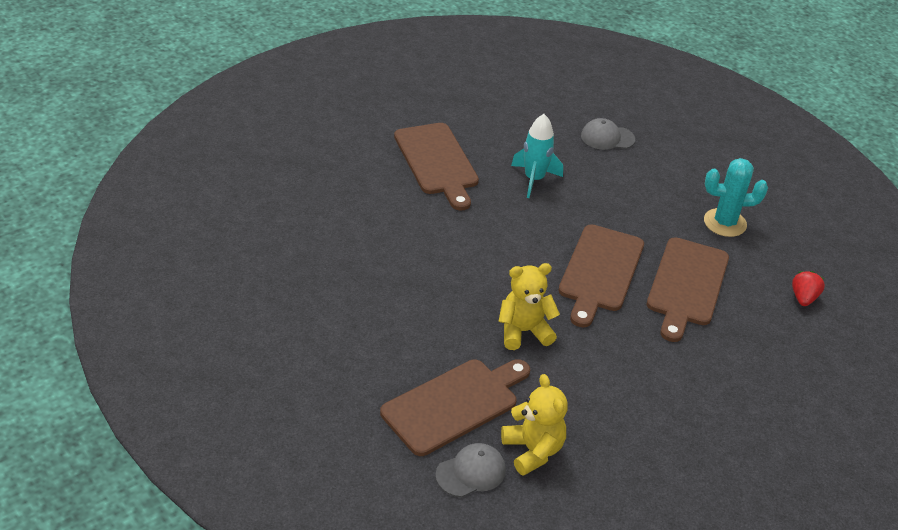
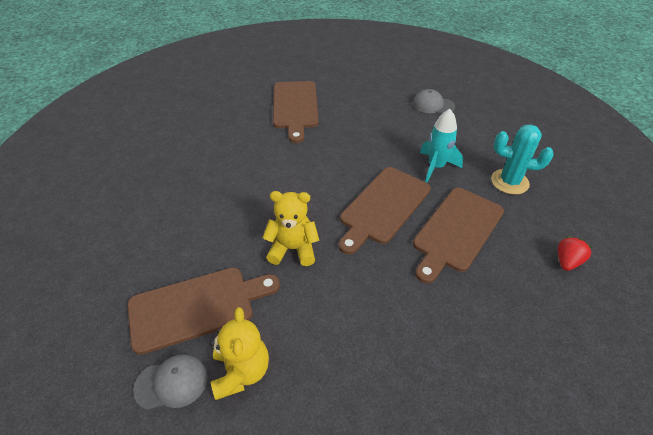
camera: 20 degrees right, 5 degrees up
(534, 179) = (362, 128): turquoise rocket -> turquoise rocket (436, 167)

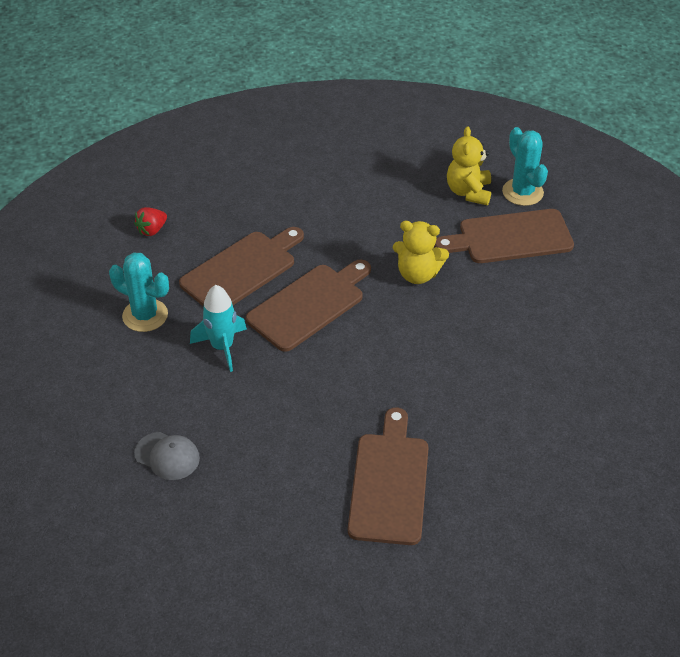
camera: 170 degrees left, 0 degrees up
(171, 383) = (522, 192): grey cap -> turquoise cactus

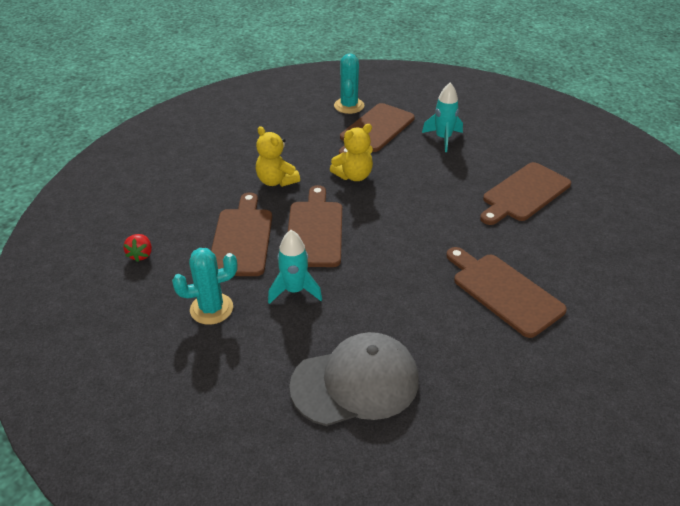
camera: 45 degrees left, 5 degrees down
(167, 456) = (355, 383): grey cap -> grey cap, size x2.02
(468, 192) = (320, 121): yellow teddy bear -> yellow teddy bear (276, 181)
(522, 192) = (349, 106): turquoise cactus -> turquoise cactus turned 75 degrees clockwise
(560, 410) = (524, 194): none -> brown cutting board
(568, 293) = (443, 138): none -> turquoise rocket

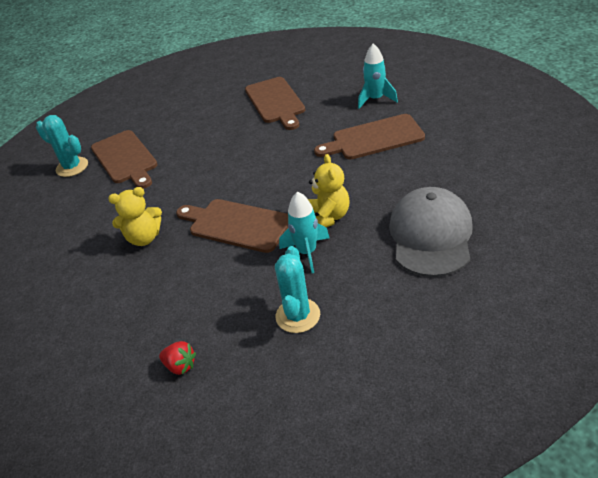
camera: 60 degrees left, 0 degrees up
(241, 238) = (212, 278): brown cutting board -> none
(354, 176) = (179, 185): yellow teddy bear -> yellow teddy bear (328, 217)
(443, 138) = (174, 124): turquoise rocket -> turquoise rocket (375, 99)

